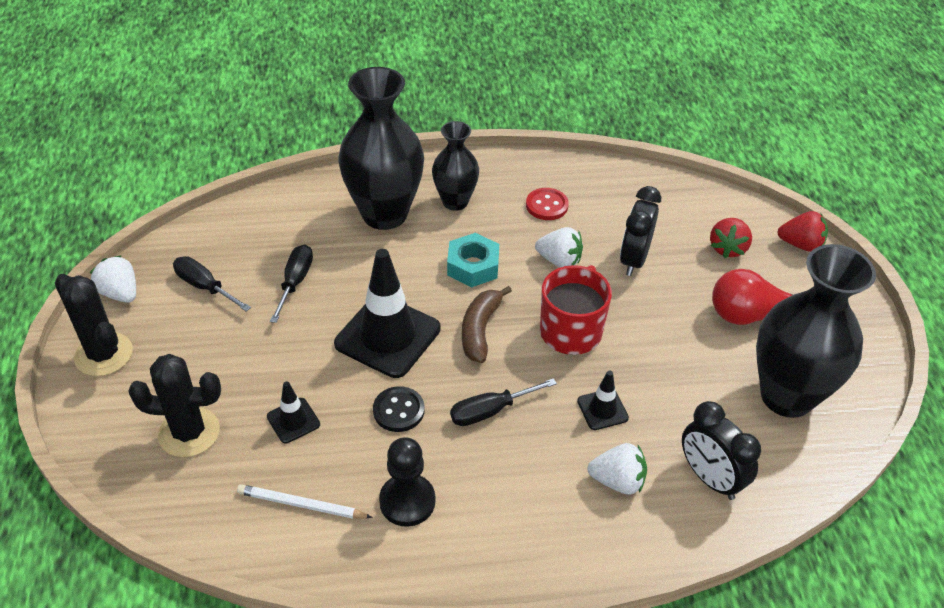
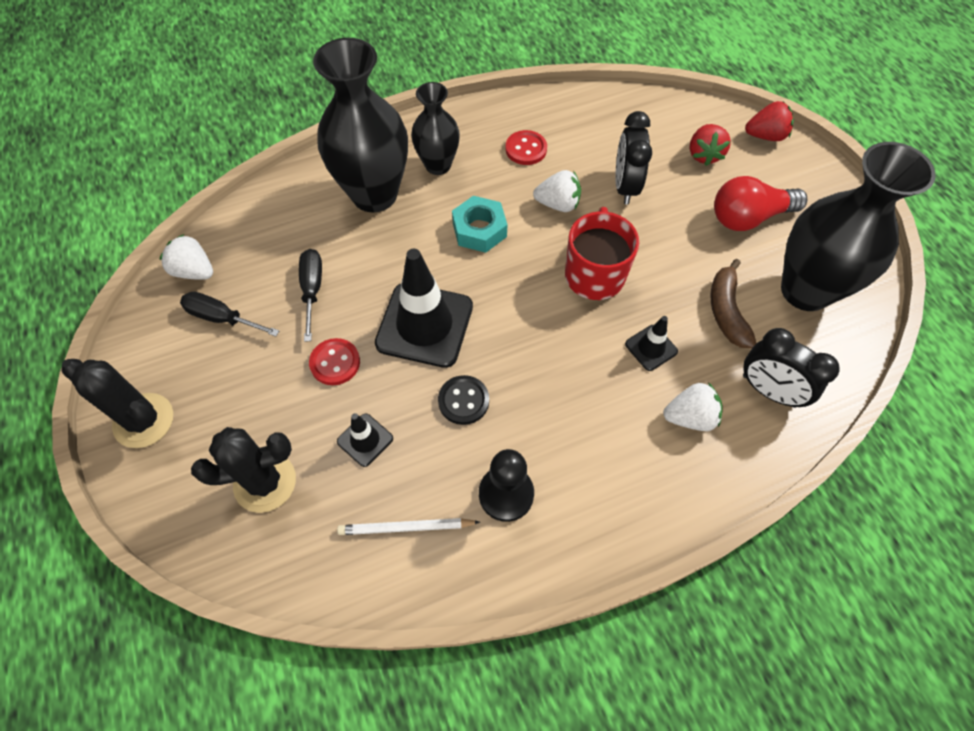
camera: 15 degrees left, 15 degrees up
(120, 293) = (135, 347): white strawberry -> white strawberry (194, 271)
(291, 348) = (335, 363): none -> red button
(480, 330) = (510, 295): brown banana -> brown banana (726, 311)
(490, 411) = (550, 377): black screwdriver -> none

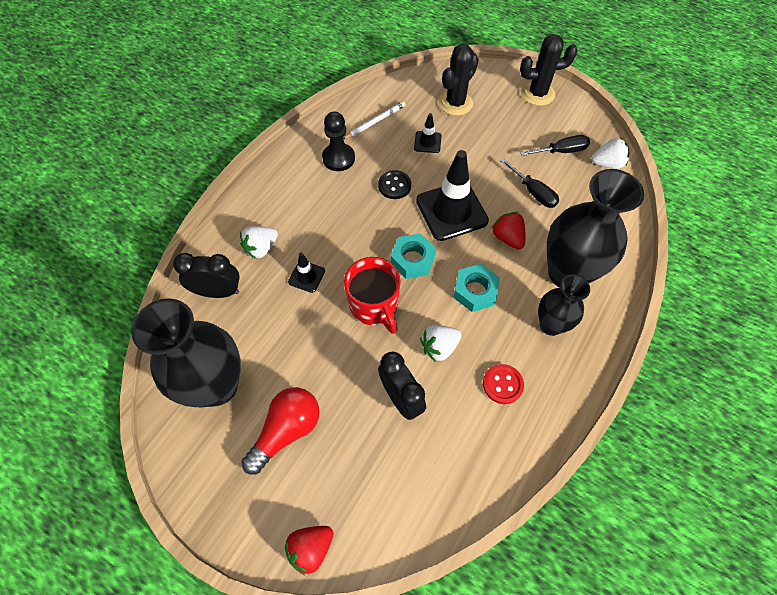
camera: 145 degrees right, 0 degrees up
(335, 363) = (479, 165): red button -> none
(517, 296) = (412, 260): none -> turquoise nut
(704, 155) = (356, 480): red strawberry -> red strawberry (507, 238)
(726, 311) = (269, 333): brown banana -> none

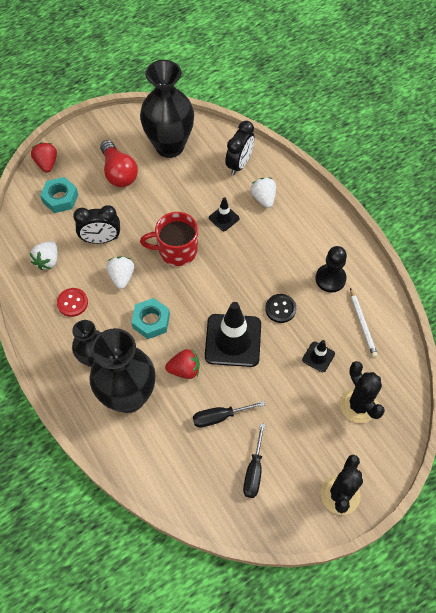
camera: 115 degrees right, 0 degrees up
(412, 260) = (201, 291): turquoise nut -> turquoise nut (60, 198)
(607, 164) = (218, 506): white strawberry -> white strawberry (47, 261)

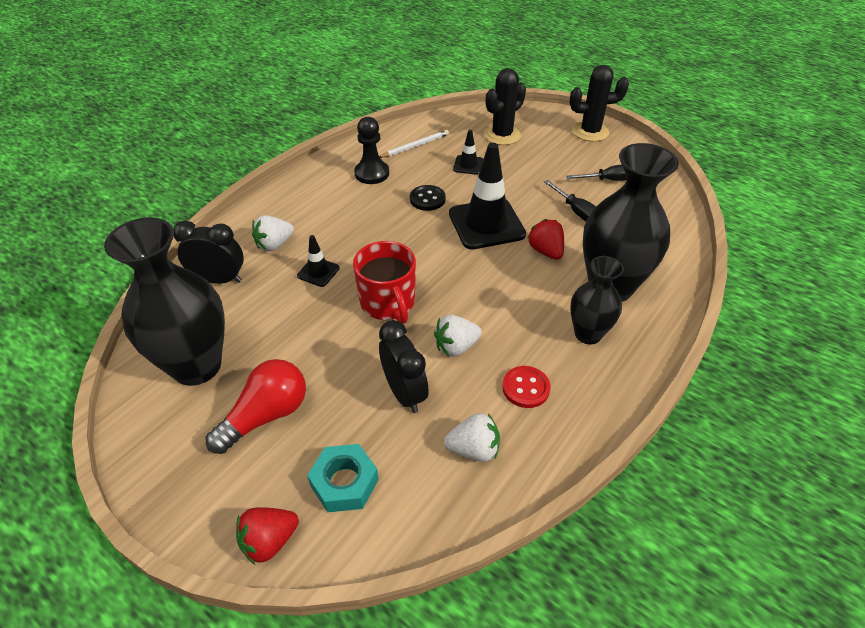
camera: 110 degrees left, 15 degrees down
(151, 321) = (504, 297): turquoise nut -> none

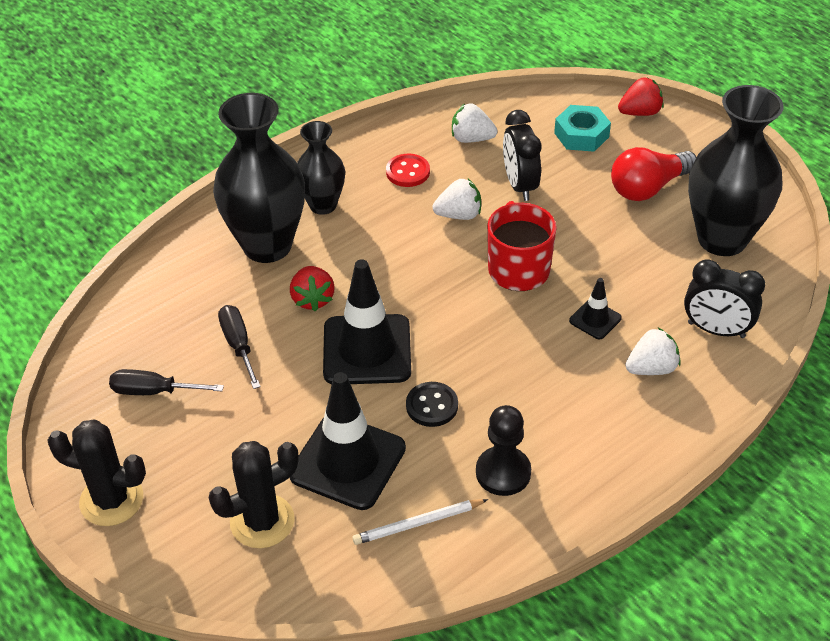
camera: 165 degrees left, 0 degrees up
(468, 165) = (348, 461): black traffic cone -> black traffic cone, size x2.10

